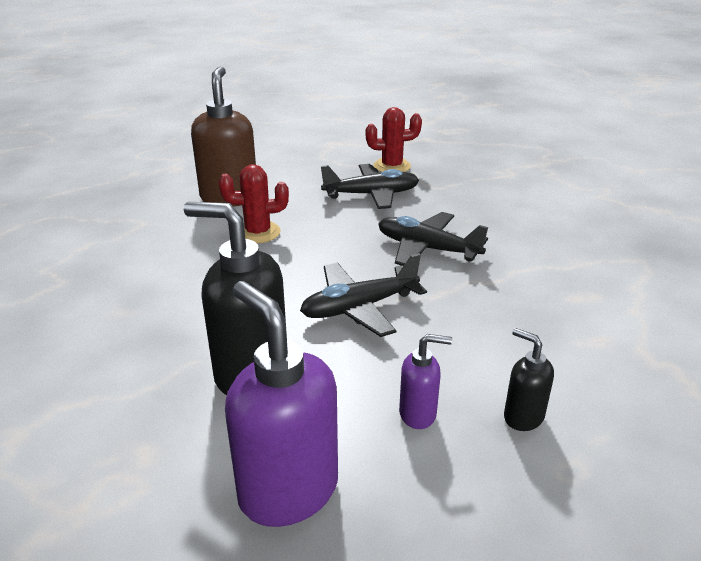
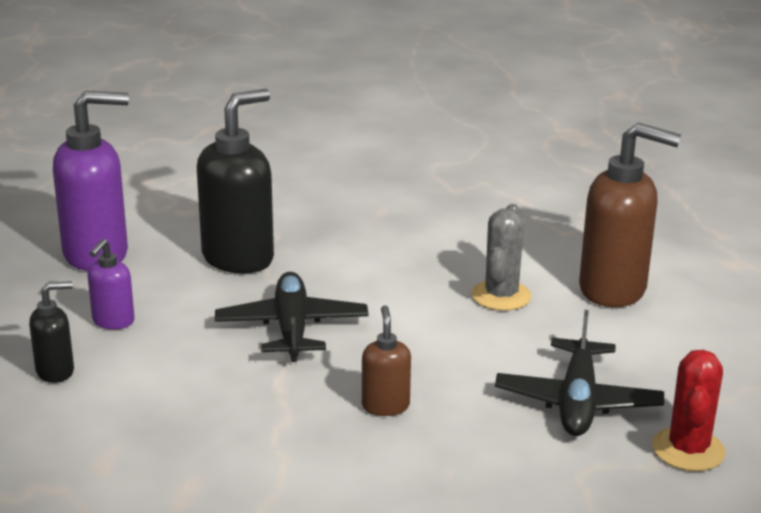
camera: 110 degrees right, 5 degrees down
(258, 232) = (501, 296): red cactus -> grey cactus
(427, 249) = (385, 406): black plane -> brown soap dispenser

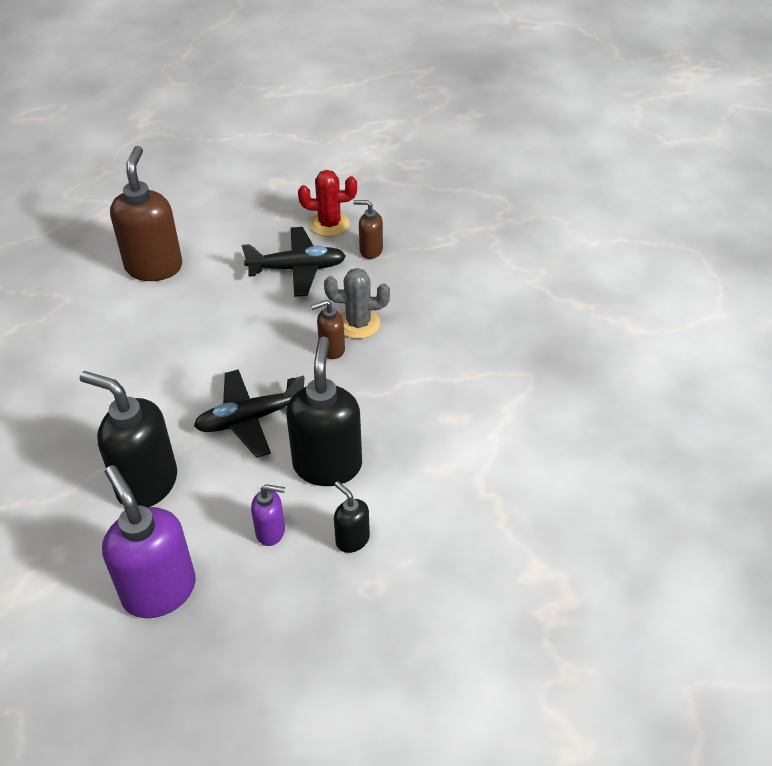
camera: 105 degrees left, 20 degrees up
(179, 371) = (327, 465): none -> black soap dispenser
(501, 296) = (175, 319): grey cactus -> grey cactus (358, 323)
(606, 482) = (370, 250): none -> brown soap dispenser

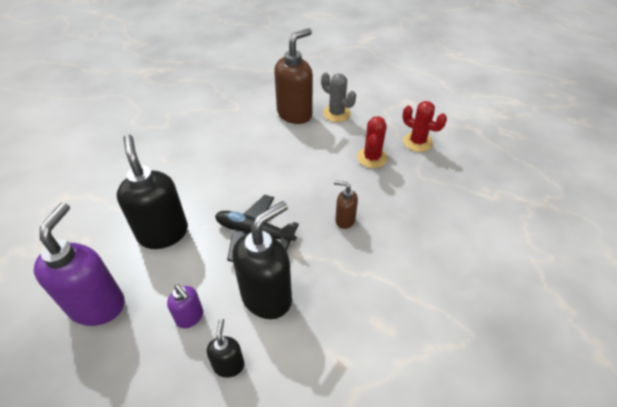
camera: 40 degrees right, 0 degrees up
(297, 268) = (372, 158): black plane -> red cactus
(358, 323) = (377, 214): grey cactus -> grey cactus (336, 113)
(370, 250) = (429, 172): brown soap dispenser -> none

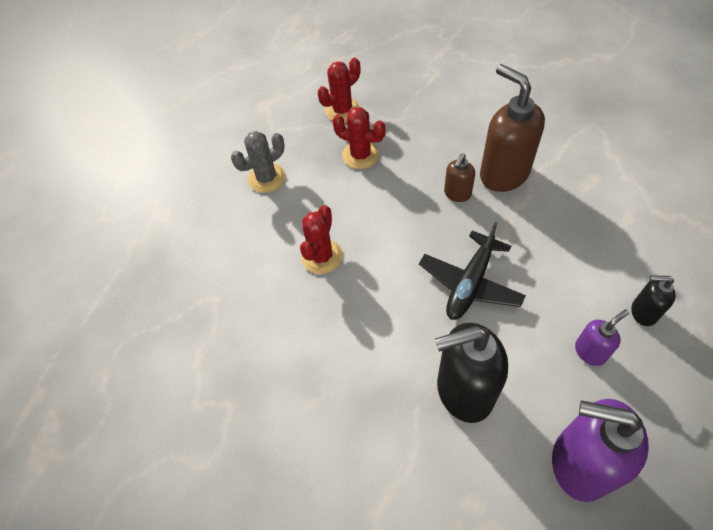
camera: 75 degrees left, 10 degrees up
(267, 297) = (561, 274): black soap dispenser -> none
(272, 149) = (322, 256): none -> red cactus
(295, 114) = (253, 225): brown soap dispenser -> brown soap dispenser (503, 174)

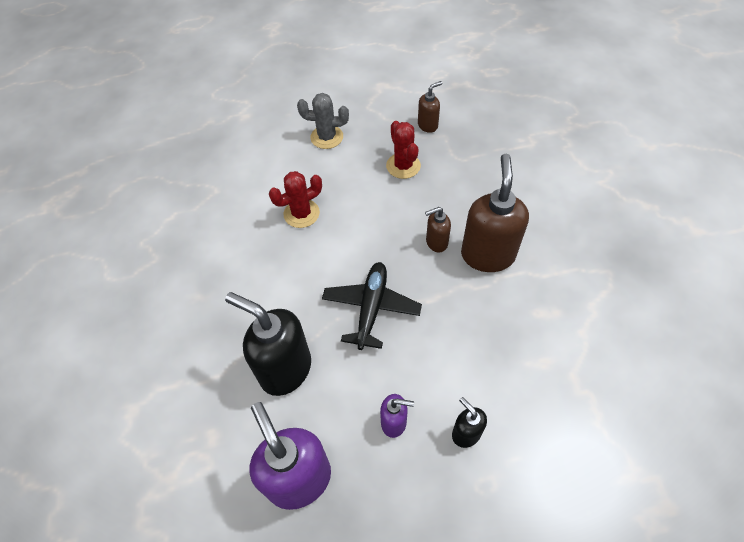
camera: 40 degrees right, 0 degrees up
(342, 110) = (428, 125): red cactus -> brown soap dispenser
(470, 283) = (371, 308): black plane -> black plane turned 120 degrees clockwise

